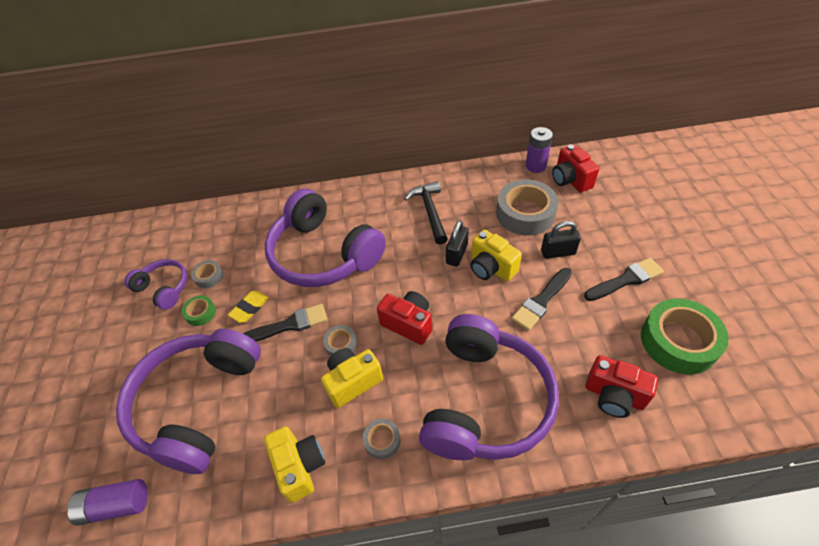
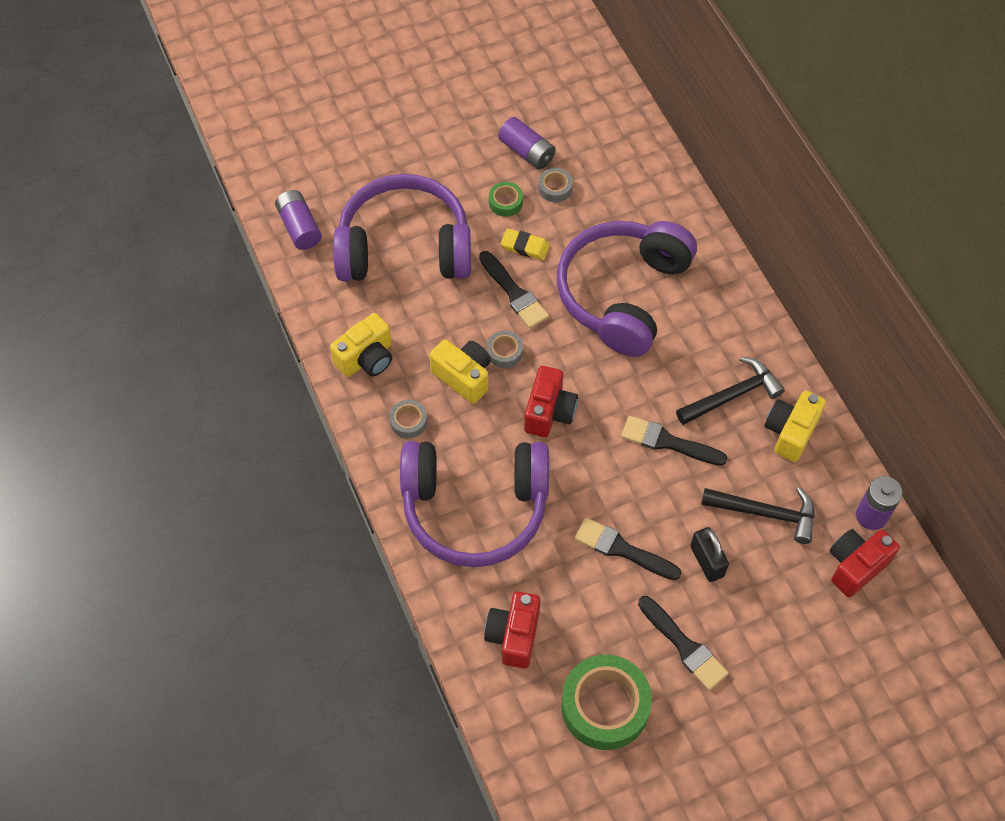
camera: 70 degrees right, 10 degrees up
(164, 288) = (527, 152): purple headphones -> purple battery
(456, 254) = (668, 442): black padlock -> black brush
(491, 268) = (657, 485): yellow camera -> yellow camera (790, 432)
(525, 213) = (766, 513): grey tape -> black hammer

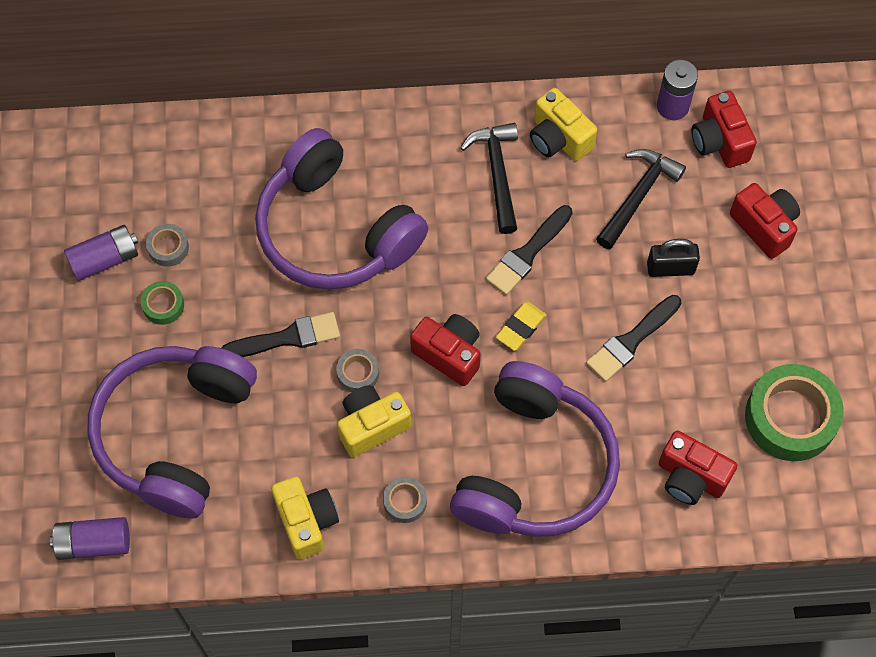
camera: 70 degrees left, 5 degrees up
(525, 246) = (231, 306): yellow eraser -> yellow eraser (521, 328)
(684, 646) = (751, 322): black brush -> none
(787, 630) = (764, 226): none -> red camera

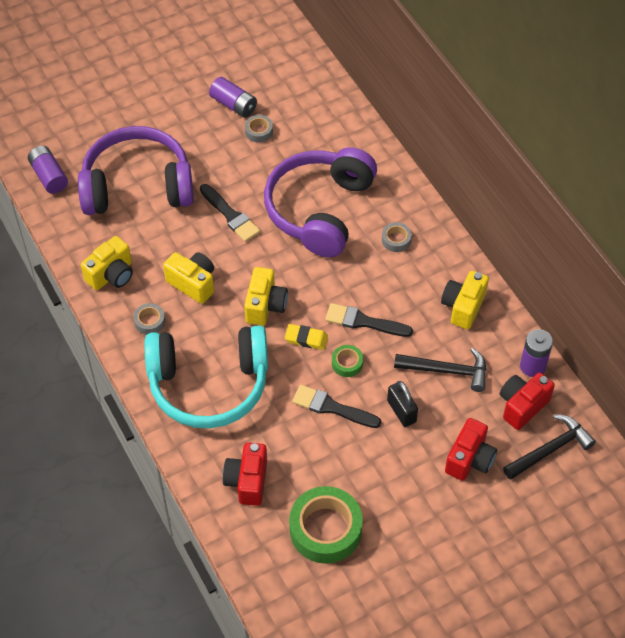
camera: 65 degrees right, 10 degrees down
(163, 305) = (219, 145): green tape -> green tape (347, 363)
(358, 373) = (225, 262): grey tape -> grey tape (396, 240)
(449, 354) = (265, 306): red camera -> yellow camera
(497, 173) = (414, 281): black hammer -> black hammer (550, 449)
(534, 467) = (209, 384): purple headphones -> turquoise headphones

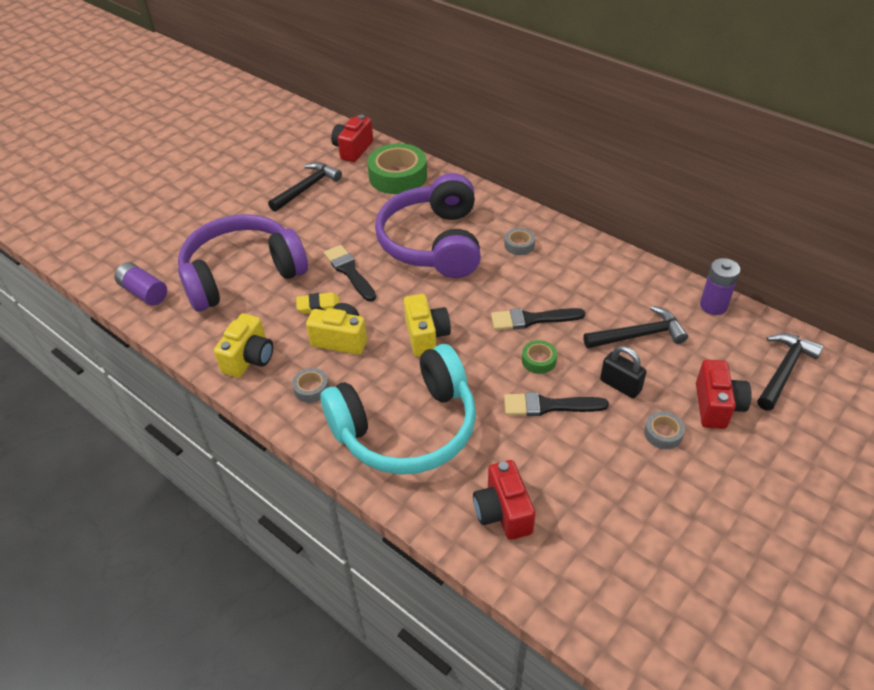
camera: 20 degrees left, 10 degrees down
(230, 215) = (349, 271): black brush -> black brush turned 150 degrees counterclockwise
(234, 105) = (307, 188): purple battery -> black hammer
(259, 131) = (341, 200): grey tape -> grey tape (663, 433)
(306, 339) = (484, 352): yellow eraser -> yellow eraser (318, 306)
(325, 529) = (619, 532): green tape -> green tape (398, 176)
(463, 307) = (616, 278): yellow camera -> none
(522, 406) = (729, 342): red camera -> red camera (353, 149)

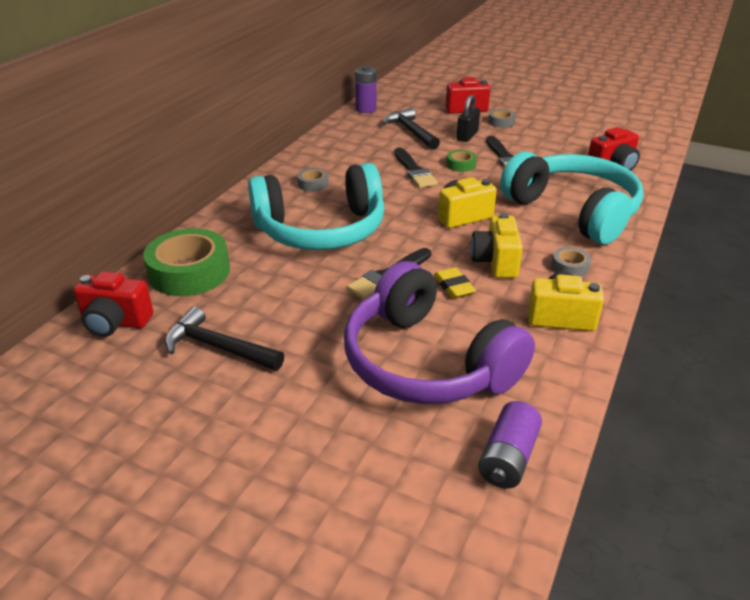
camera: 105 degrees left, 10 degrees down
(433, 243) = (321, 230): purple headphones -> turquoise headphones
(784, 370) = (420, 91): black hammer -> none

